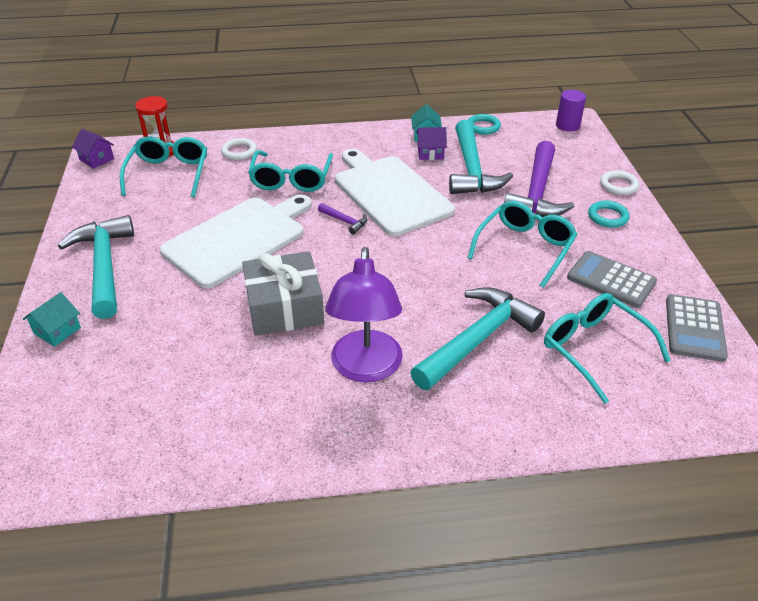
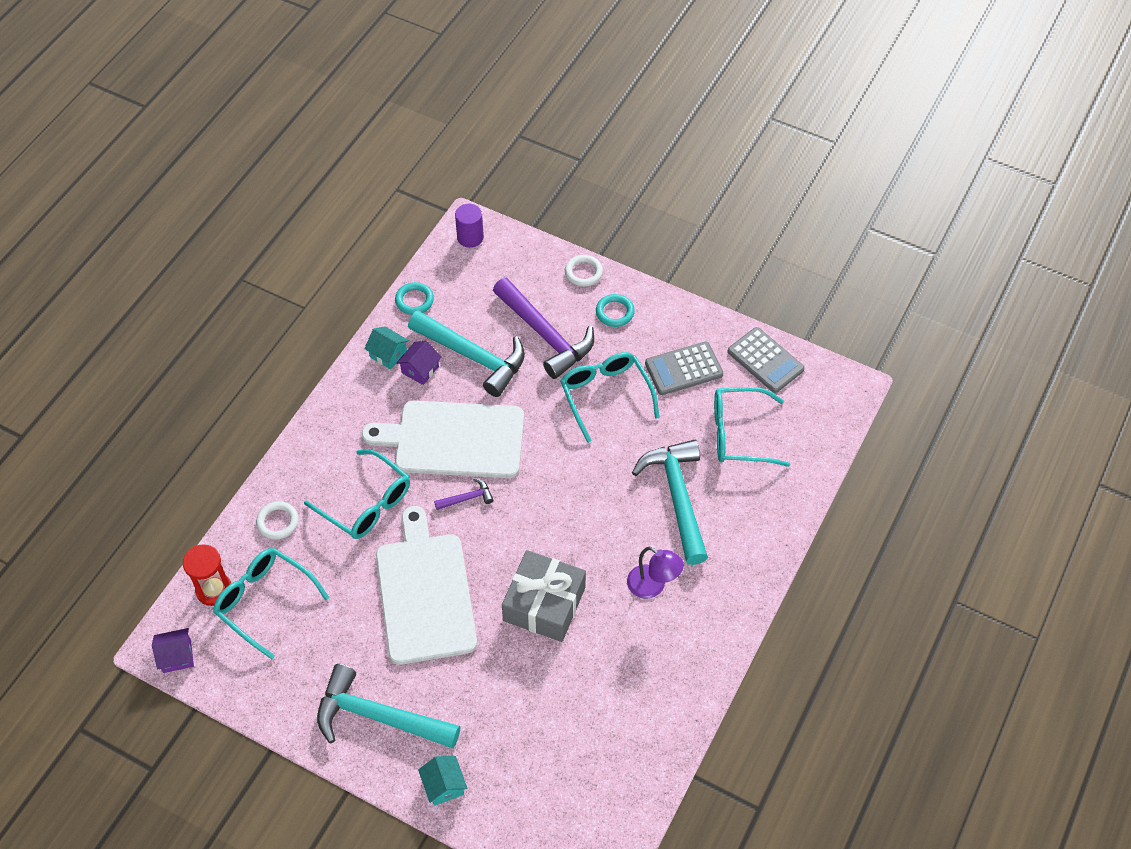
camera: 55 degrees left, 15 degrees up
(366, 368) = (653, 586): purple lamp -> purple lamp, size x0.61

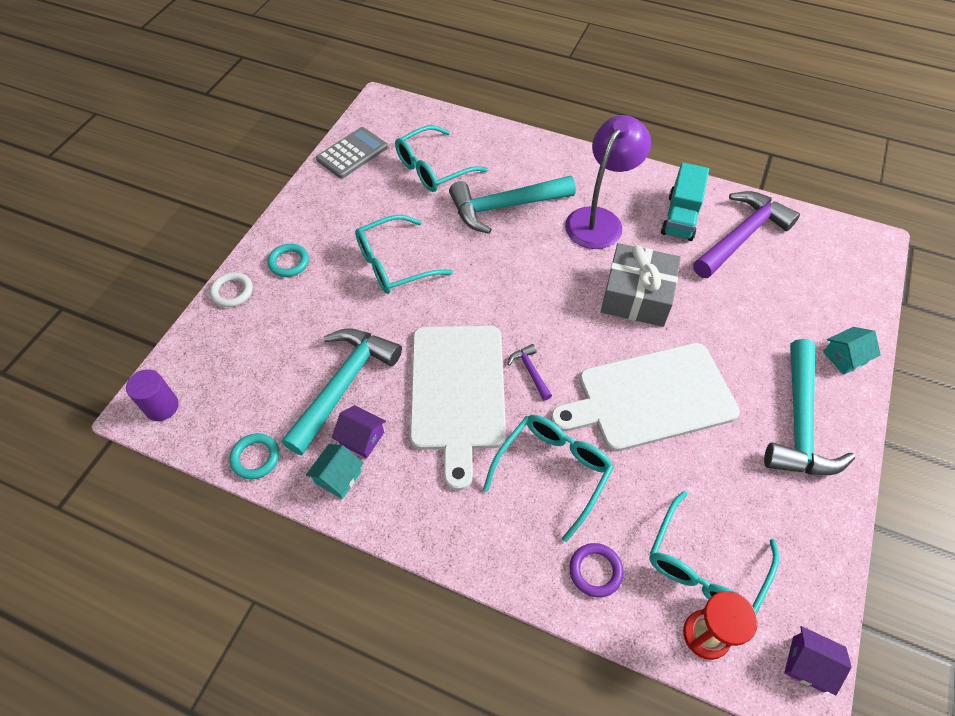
camera: 95 degrees left, 0 degrees up
(177, 656) = (807, 664): purple house -> purple house turned 45 degrees counterclockwise
(278, 522) = (595, 571): white ring -> purple ring
(545, 335) = (315, 319): purple hammer -> purple hammer (741, 236)
(652, 671) = (680, 217): none -> turquoise truck
(653, 586) = (599, 220): purple lamp -> purple lamp, size x1.65
(683, 369) = (361, 207): grey calculator -> none
(739, 434) = (433, 168): turquoise glasses -> turquoise glasses turned 60 degrees clockwise

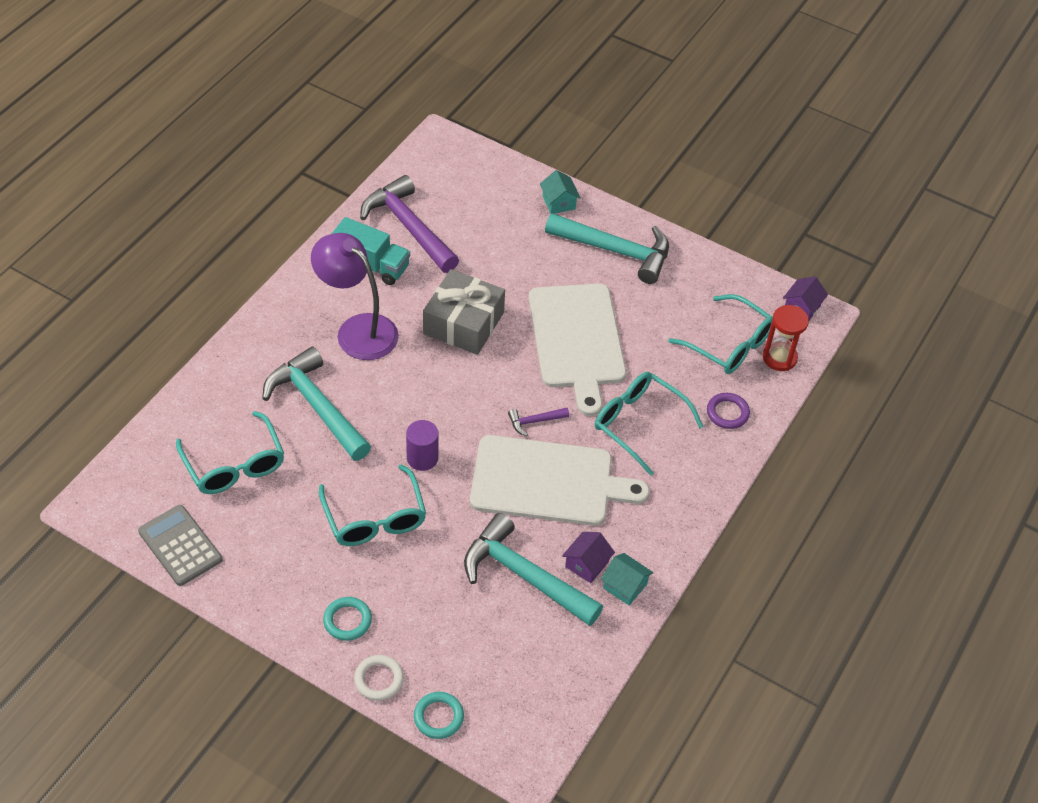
camera: 85 degrees left, 5 degrees down
(162, 407) = (523, 745): purple cylinder -> purple cylinder (422, 458)
(255, 458) = (596, 655): turquoise ring -> turquoise ring (438, 717)
(505, 207) = (316, 406): turquoise hammer -> turquoise hammer turned 150 degrees clockwise

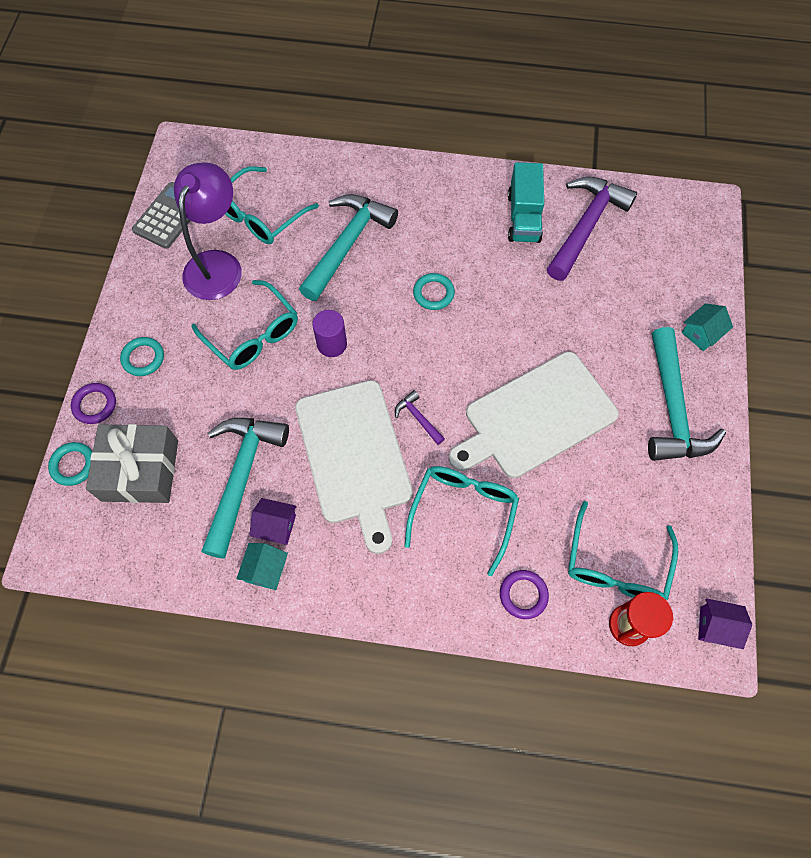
camera: 70 degrees right, 15 degrees up
(357, 330) = (445, 238): purple lamp -> purple lamp (217, 264)
(374, 518) = (253, 335): turquoise glasses -> turquoise glasses turned 90 degrees counterclockwise
(379, 679) = (95, 405): white ring -> purple ring
(413, 361) = (433, 293): none -> turquoise ring
(463, 323) = (500, 314): grey gift -> grey gift (140, 470)

